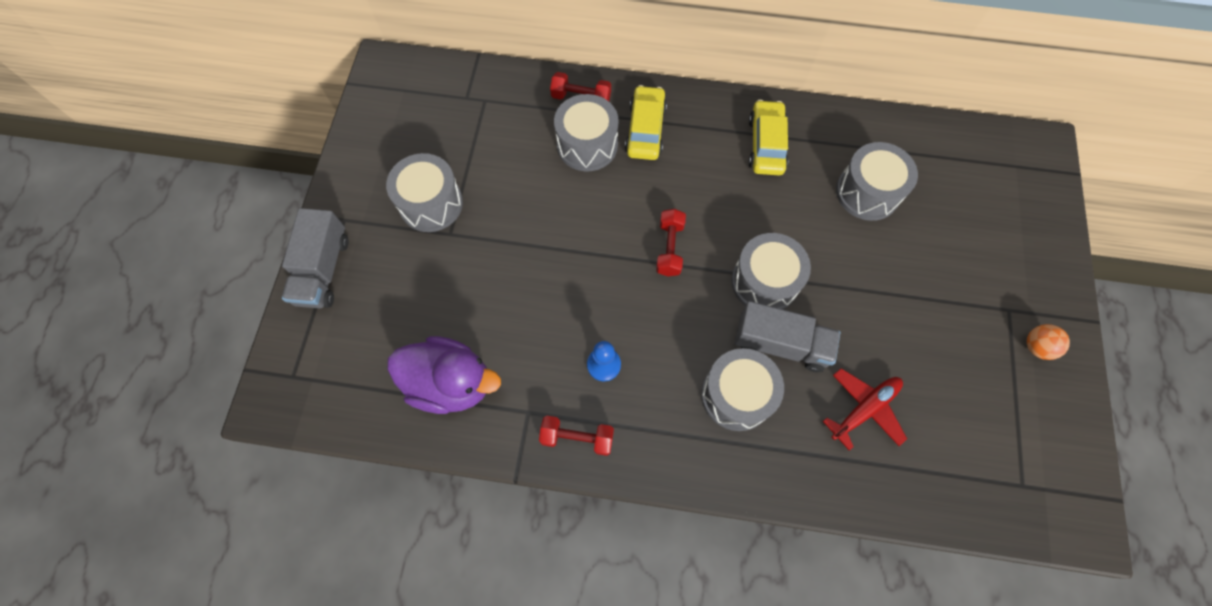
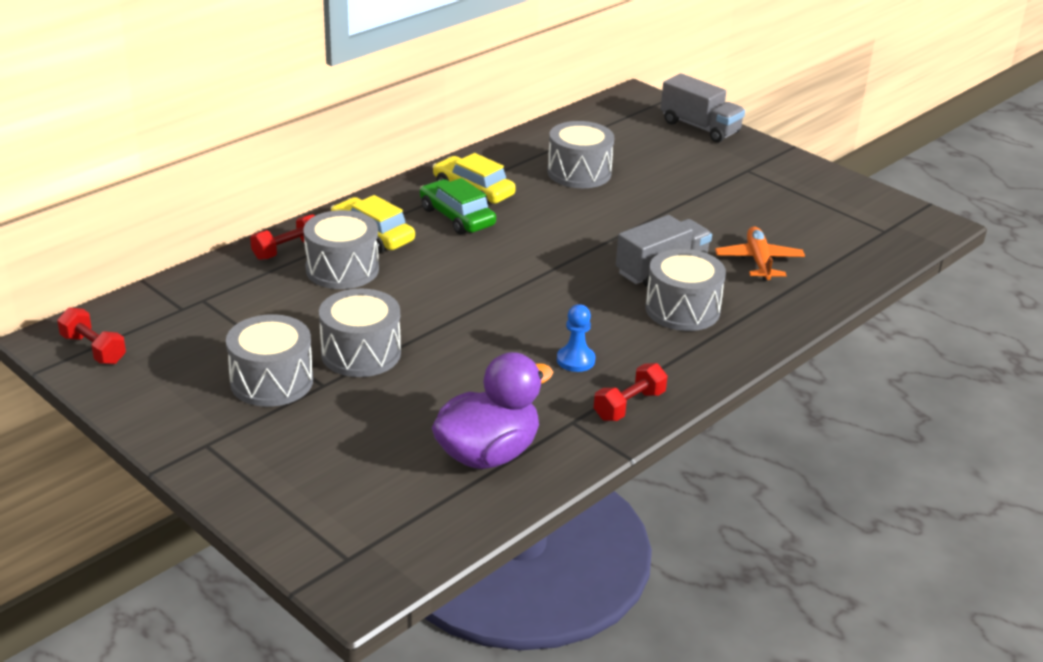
camera: 55 degrees left, 35 degrees down
(323, 270) = (247, 484): grey truck -> grey truck (700, 127)
(669, 248) = (507, 277): red dumbbell -> red dumbbell (93, 349)
(719, 161) = (457, 217): none -> green car
(764, 282) = (598, 250): grey drum -> grey drum (361, 353)
(864, 409) = (758, 261): red plane -> orange plane
(1036, 347) = (787, 175): orange ball -> none

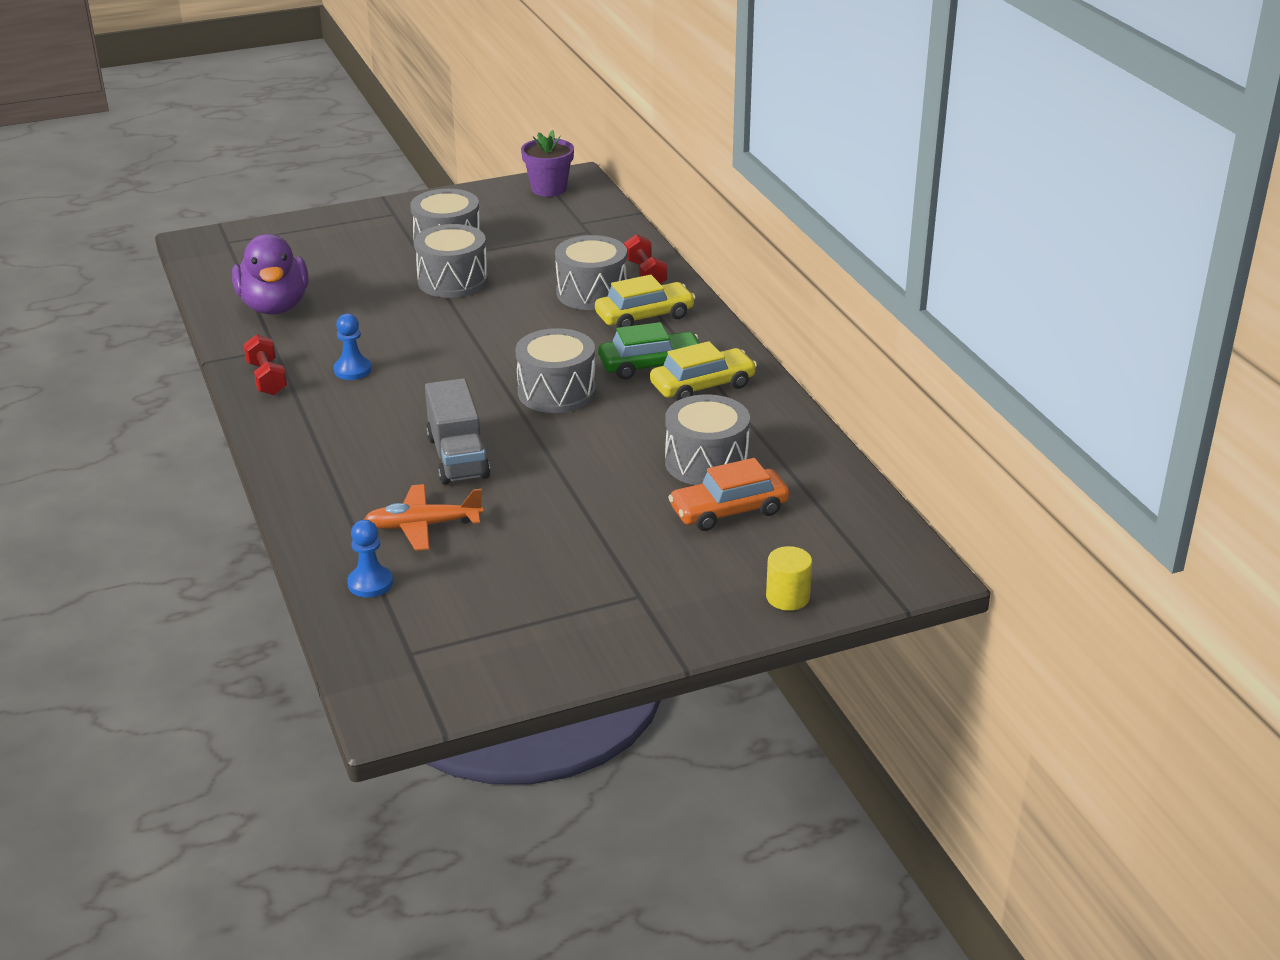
camera: 115 degrees right, 0 degrees up
(93, 349) = (549, 189): red dumbbell -> purple flower pot
(629, 157) = (728, 510): none -> orange car
(682, 310) = (377, 447): grey drum -> grey drum (556, 392)
(700, 127) = (787, 597): grey truck -> yellow cylinder
(758, 261) = (423, 526): orange plane -> orange plane turned 150 degrees clockwise
(840, 264) = (370, 583): none -> blue pawn

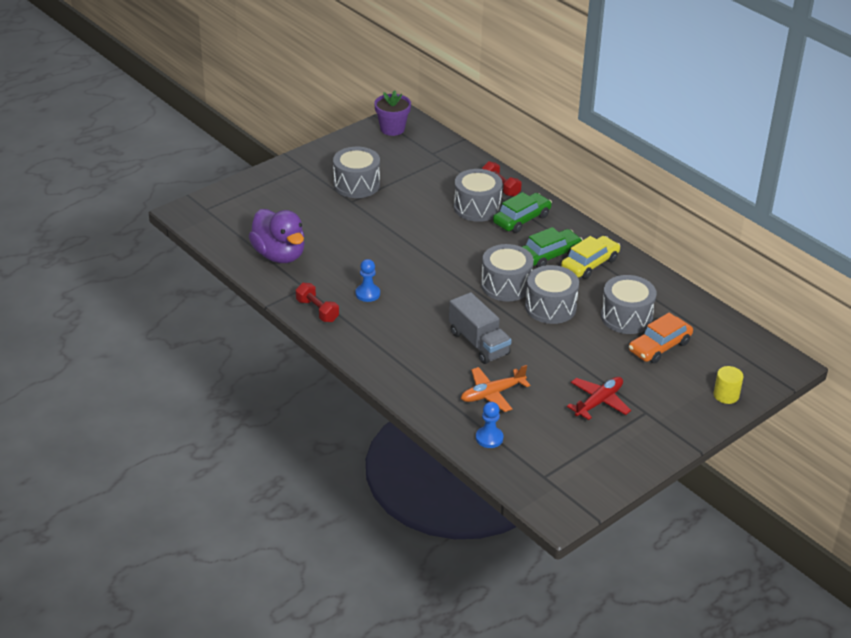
camera: 20 degrees left, 5 degrees up
(453, 281) = (382, 214): grey drum -> grey drum (550, 307)
(576, 567) = (599, 402): none -> red plane
(644, 316) = (522, 219): yellow car -> green car

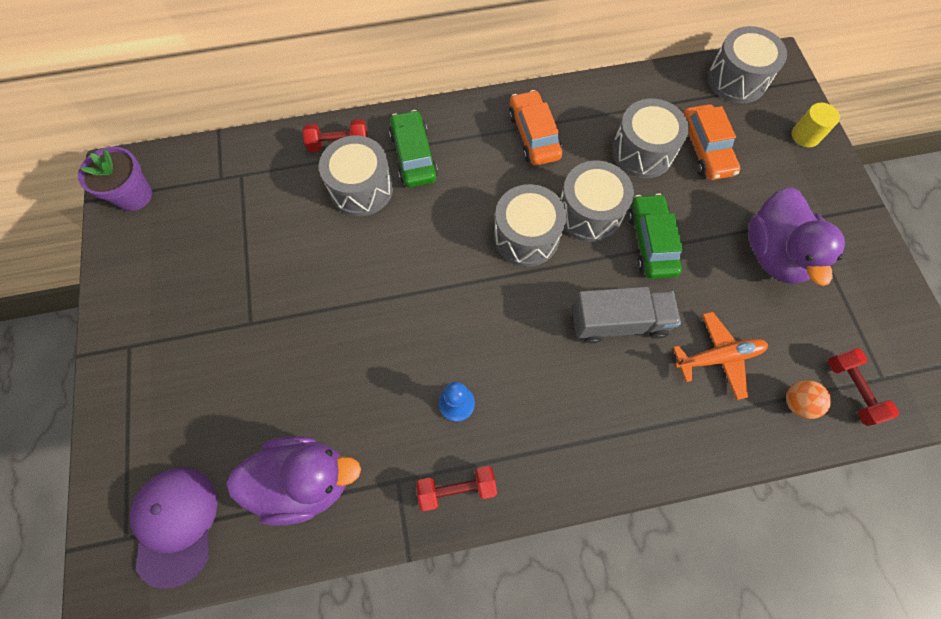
camera: 60 degrees left, 30 degrees up
(224, 222) = (175, 524): none -> purple cap
(356, 184) = (219, 298): grey drum -> grey drum (736, 80)
(489, 438) = (797, 403): blue pawn -> orange ball
(492, 394) = (718, 357): orange plane -> orange plane turned 105 degrees counterclockwise
(521, 462) = (852, 390): none -> red dumbbell
(549, 255) = (495, 164): green car -> green car (651, 242)
(590, 264) = (534, 135): yellow car -> orange car
(599, 402) = (774, 254): red plane -> purple duck

